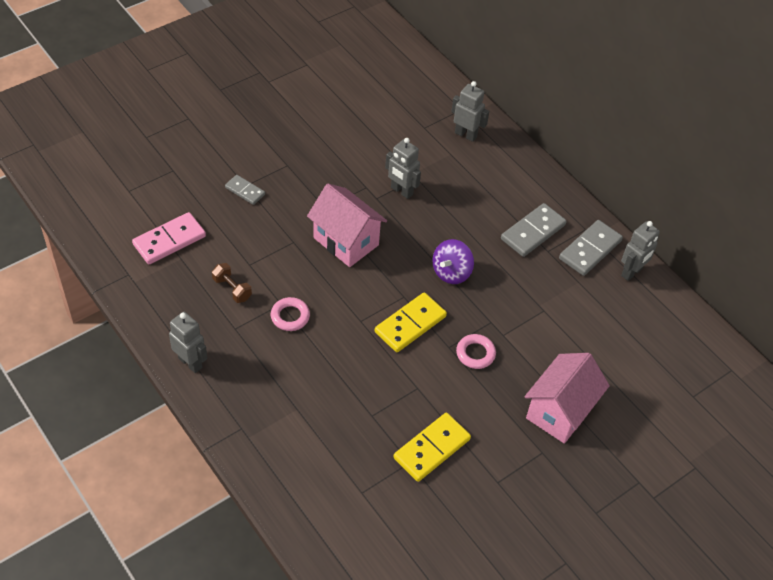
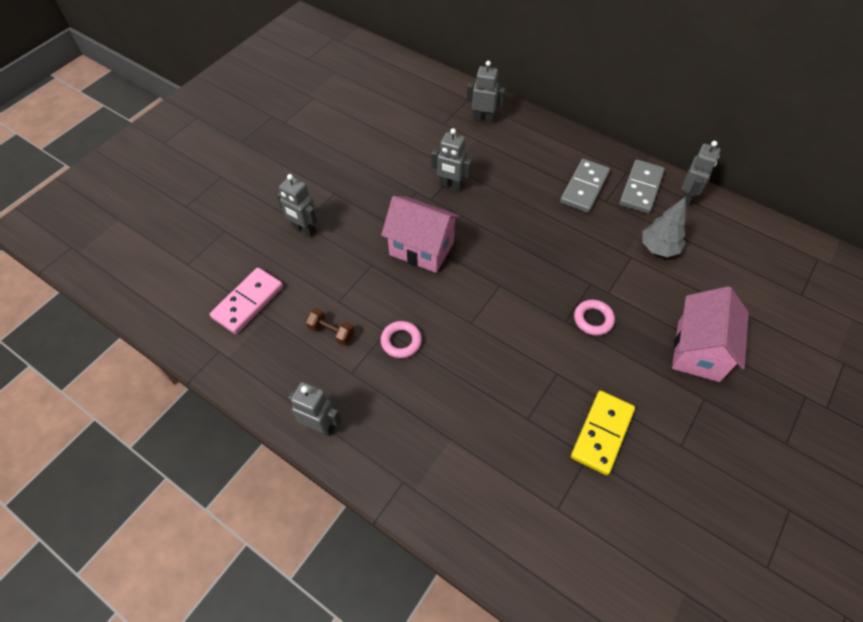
camera: 15 degrees left, 5 degrees up
(245, 191) = (304, 229): grey domino -> grey robot
(410, 324) = (519, 310): yellow domino -> none
(451, 272) = (532, 247): purple spinning top -> none
(575, 310) = (658, 248): none -> grey tree

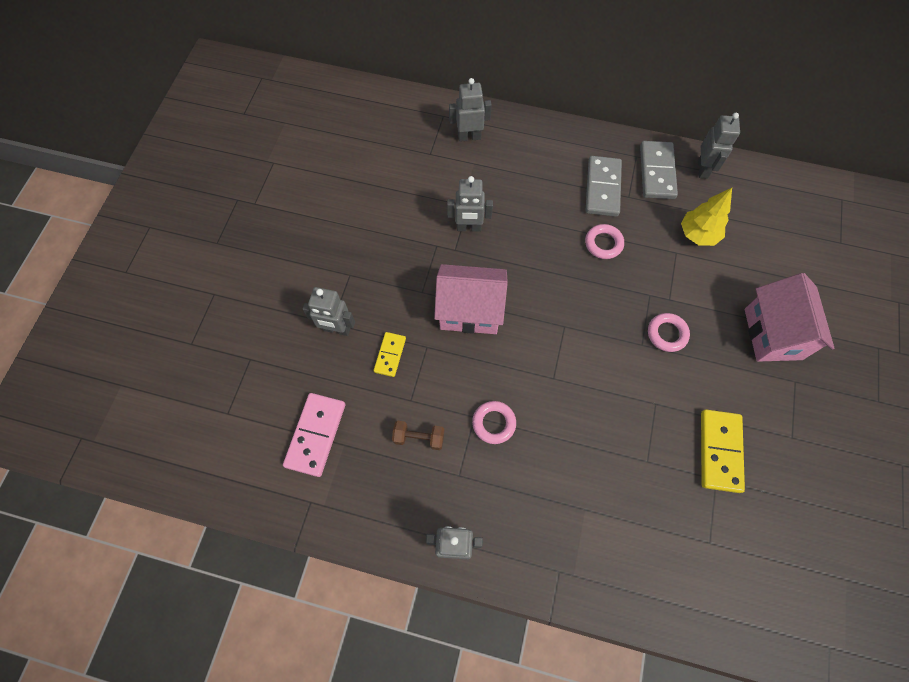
camera: 20 degrees left, 10 degrees up
(338, 261) = (390, 355): none -> yellow domino
(565, 231) = (603, 243): none -> pink ring
(658, 248) = (698, 234): grey tree -> yellow tree

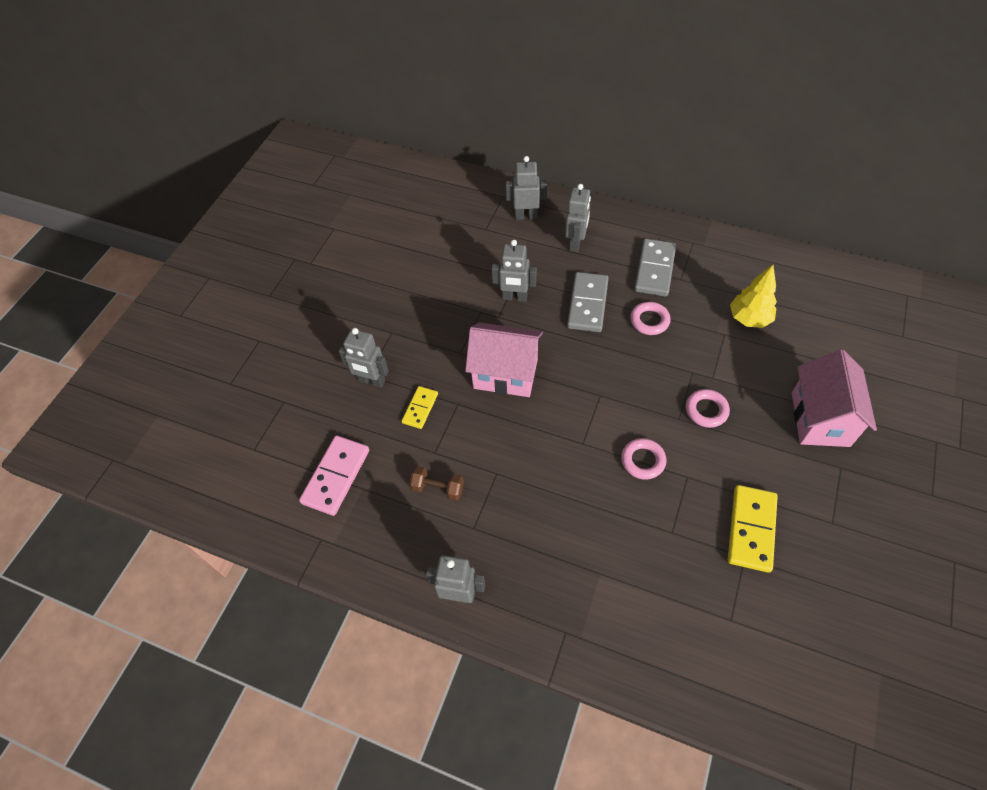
camera: 10 degrees right, 10 degrees down
(494, 423) = (515, 481): pink ring -> pink ring (643, 460)
(657, 172) = (712, 258): grey domino -> grey domino (588, 304)
(703, 169) = (761, 258): grey robot -> grey robot (575, 243)

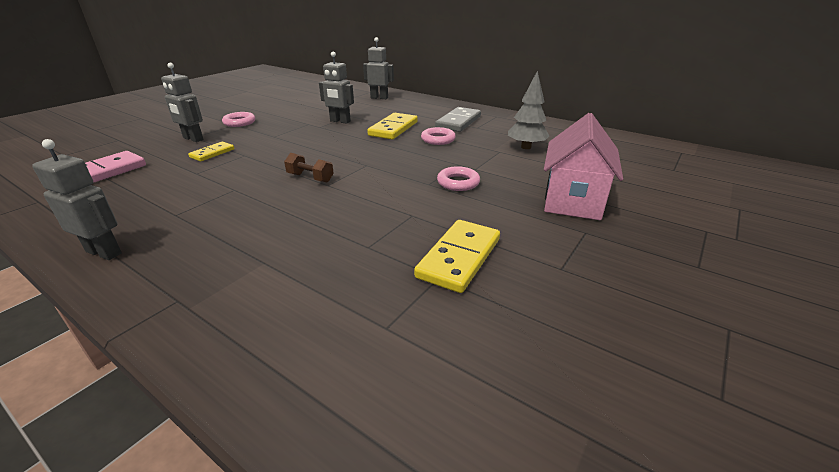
camera: 10 degrees right, 25 degrees down
(438, 488) = (174, 189): brown dumbbell -> brown dumbbell (310, 178)
(505, 374) = (298, 147): pink house -> none
(575, 243) = (405, 108): grey robot -> none
(588, 304) = (393, 129): grey domino -> yellow domino
(643, 460) = (375, 200): pink ring -> pink ring (239, 122)
(749, 319) = (525, 147): yellow tree -> grey tree

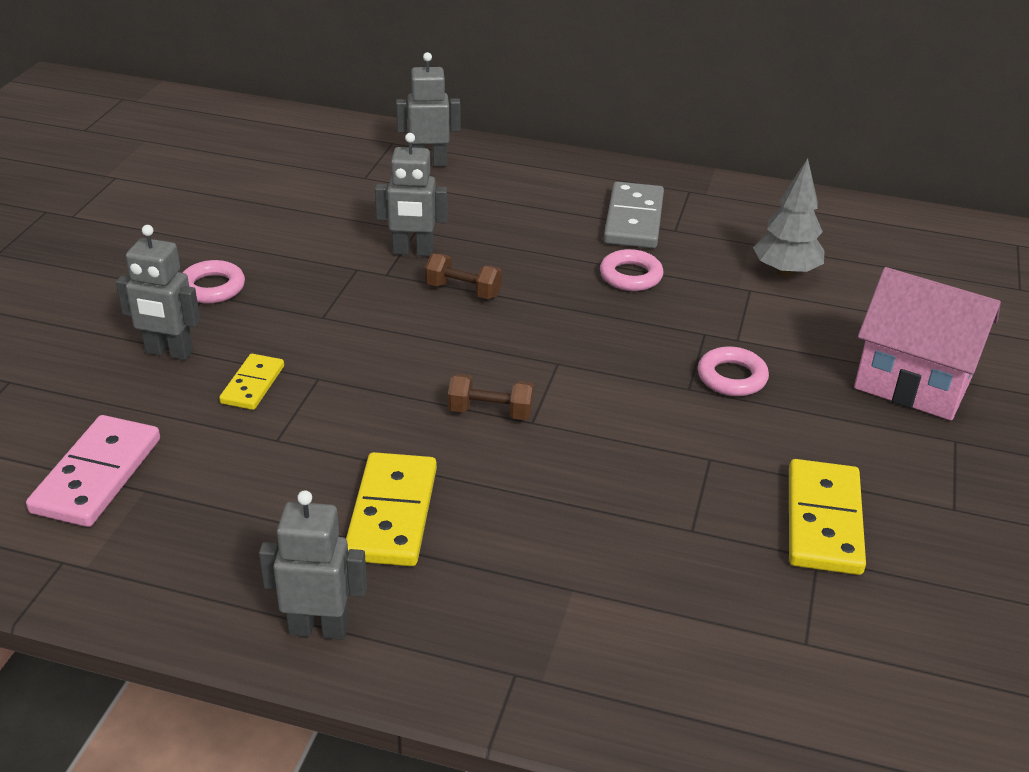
camera: 20 degrees left, 5 degrees up
(348, 135) = (463, 291): none -> brown dumbbell
(393, 129) = (531, 258): yellow domino -> yellow domino (392, 514)
(572, 200) = (912, 383): pink house -> pink house turned 60 degrees counterclockwise

